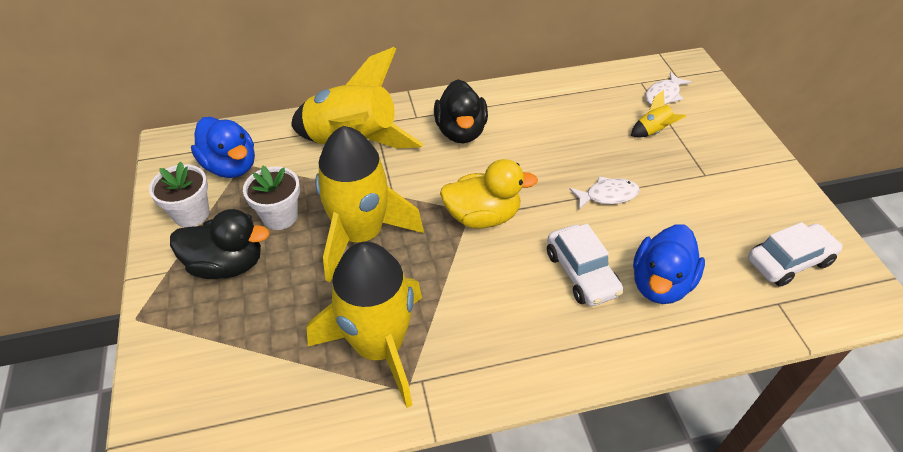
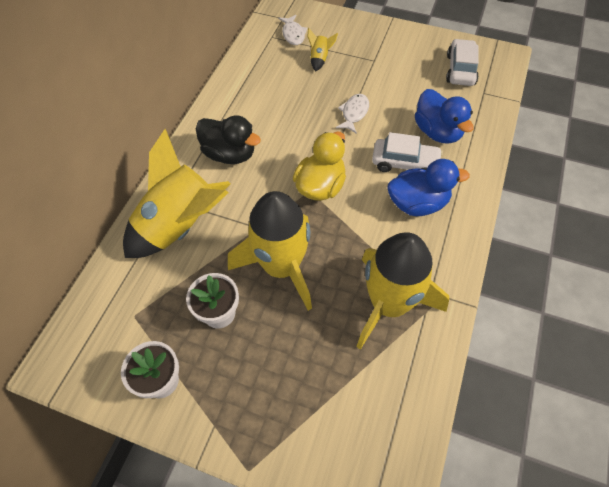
camera: 55 degrees left, 10 degrees up
(227, 265) = (241, 374): black duck -> none
(231, 166) = (128, 326): blue duck -> blue duck (417, 203)

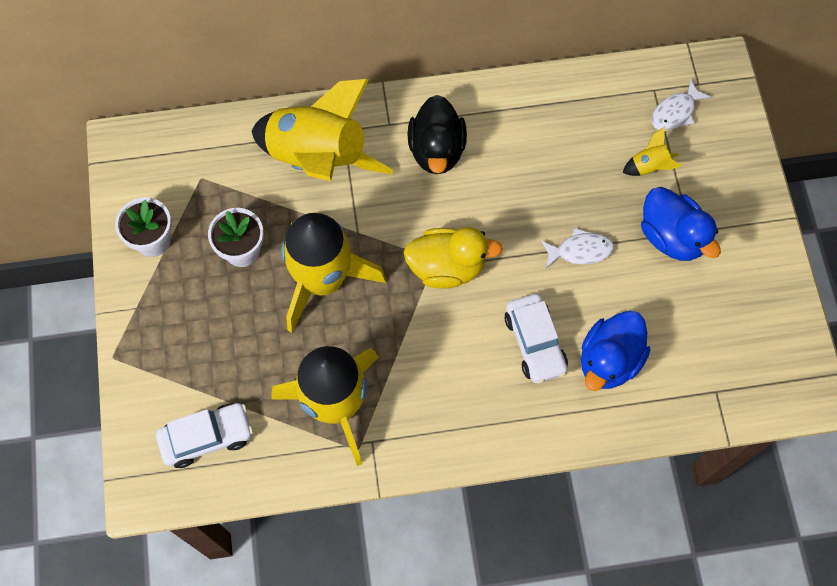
camera: 60 degrees right, 10 degrees up
(417, 203) = (482, 381): blue duck -> blue duck (671, 237)
(460, 70) = (742, 346): white car -> white car (207, 437)

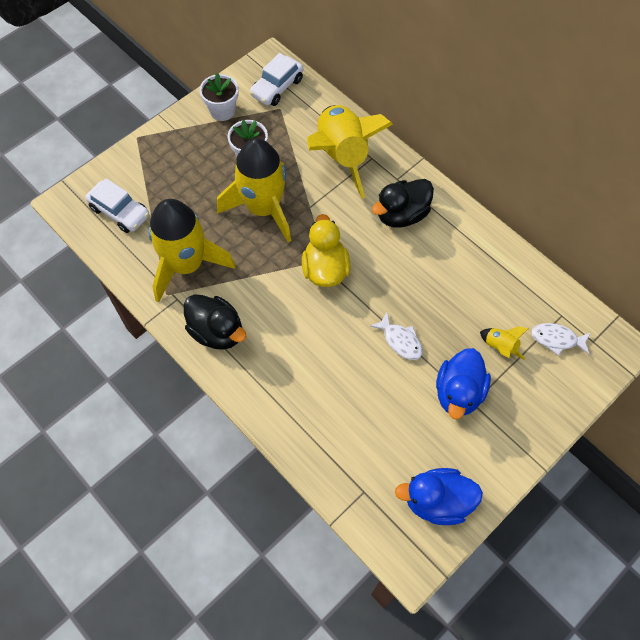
camera: 55 degrees right, 5 degrees down
(443, 423) = (217, 332): none -> black duck
(447, 267) = (325, 269): yellow duck -> yellow duck turned 150 degrees counterclockwise
(535, 343) = (312, 352): white car -> white car (277, 87)
(609, 360) = (334, 406): blue duck -> blue duck (437, 501)

